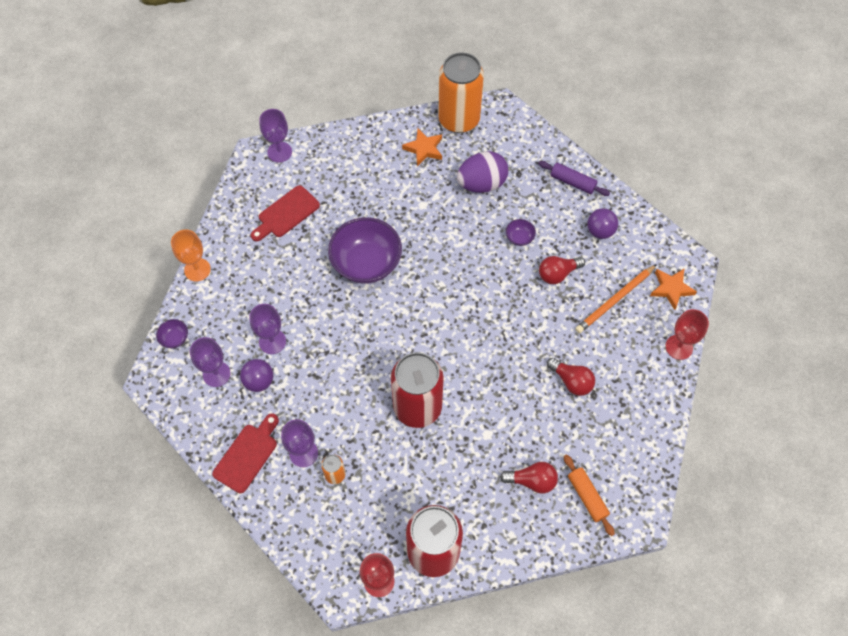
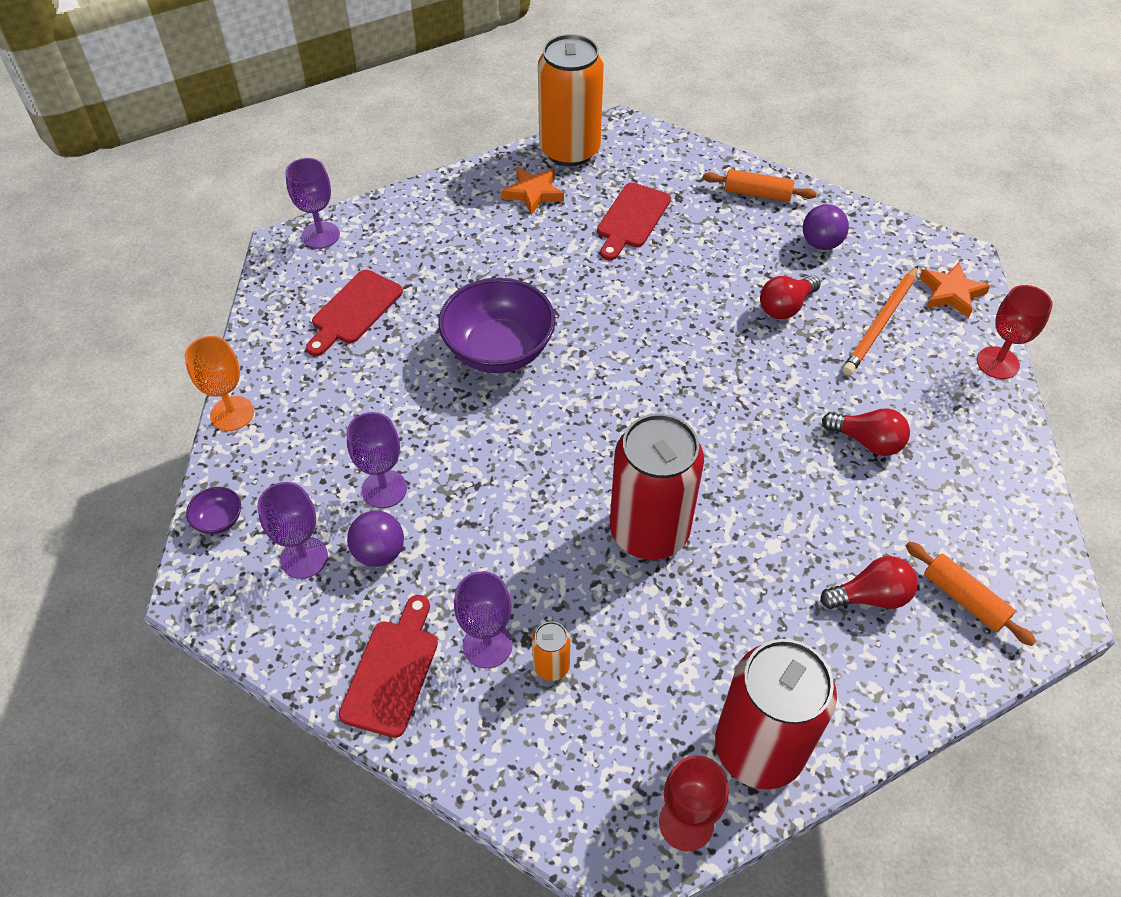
camera: 15 degrees left, 10 degrees down
(481, 184) = (631, 219): purple egg -> red cutting board
(519, 238) = (712, 273): purple bowl -> none
(572, 182) = (757, 194): purple rolling pin -> orange rolling pin

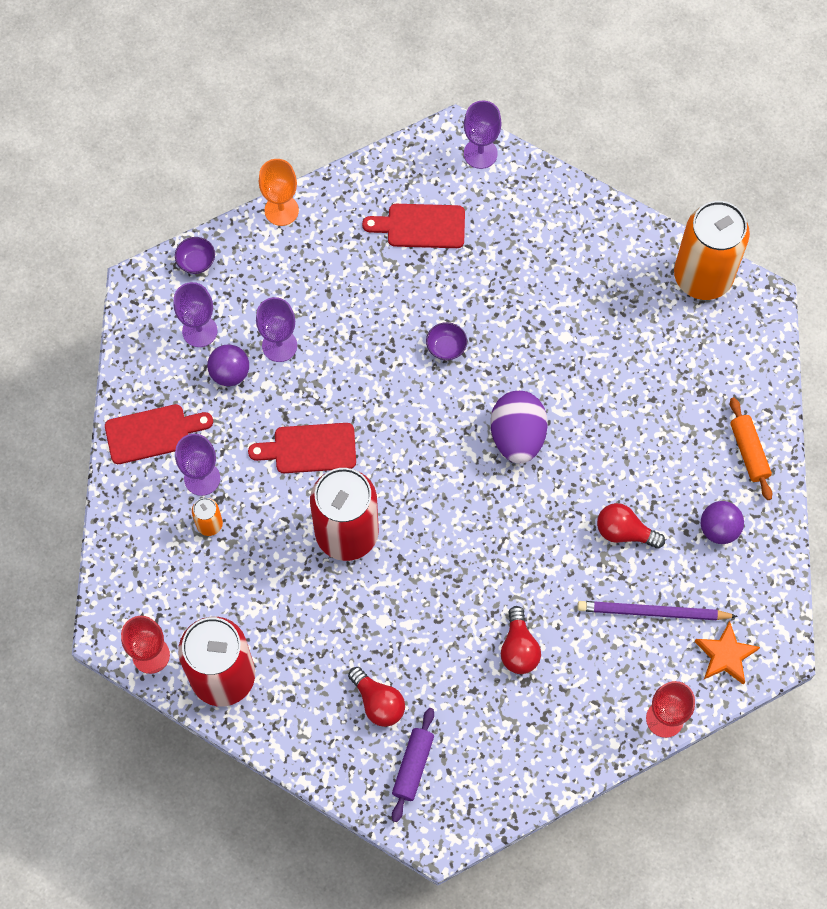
camera: 60 degrees right, 15 degrees up
(499, 350) = (446, 347): purple bowl -> purple bowl, size x0.42
(533, 193) = (630, 277): orange star -> none
(631, 219) = (650, 368): red cutting board -> red cutting board (309, 449)
(634, 339) = (517, 437): none -> purple egg
(881, 323) = (652, 612): orange pencil -> purple pencil
(964, 598) = (413, 766): orange rolling pin -> purple rolling pin

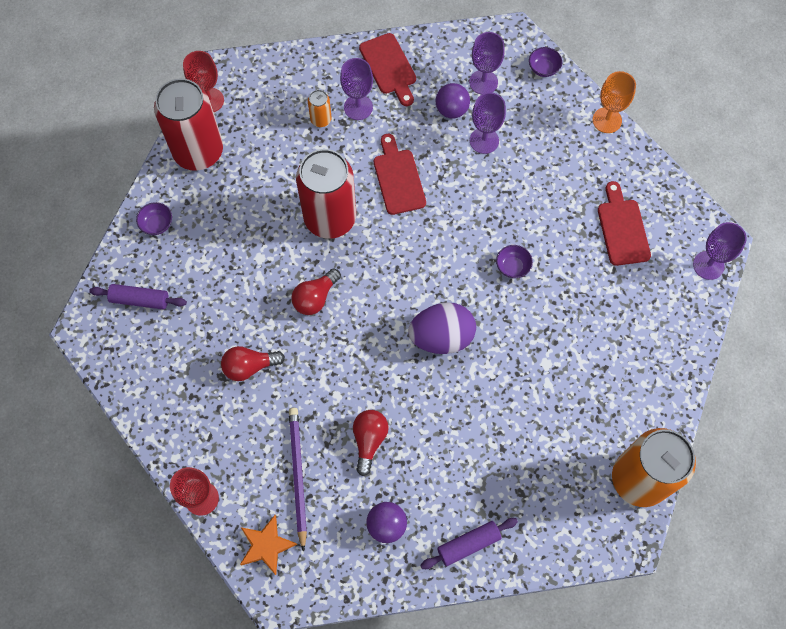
camera: 80 degrees right, 0 degrees up
(315, 737) = (157, 224): none -> purple bowl
(378, 702) = (190, 265): red light bulb -> red light bulb (315, 298)
(748, 452) = (468, 544): orange rolling pin -> purple rolling pin

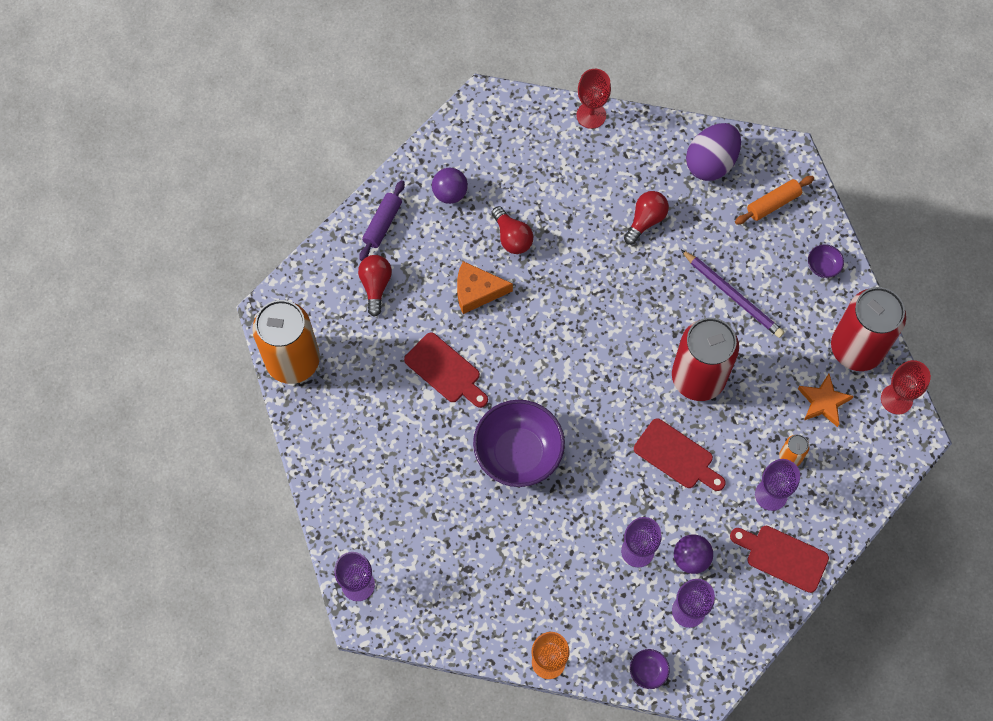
camera: 140 degrees right, 0 degrees up
(140, 300) = (773, 203): purple rolling pin -> orange rolling pin
(266, 545) = (519, 121): orange star -> orange star (823, 402)
(298, 475) = (540, 178): purple pencil -> purple pencil (733, 295)
(315, 298) = (647, 306): red light bulb -> red light bulb (375, 286)
(437, 417) = (477, 291): none -> orange cheese
(441, 337) = (525, 352): purple egg -> purple egg (711, 163)
(512, 267) = (518, 453): purple bowl -> purple bowl, size x2.38
(622, 228) = (455, 561): red cutting board -> red cutting board (445, 370)

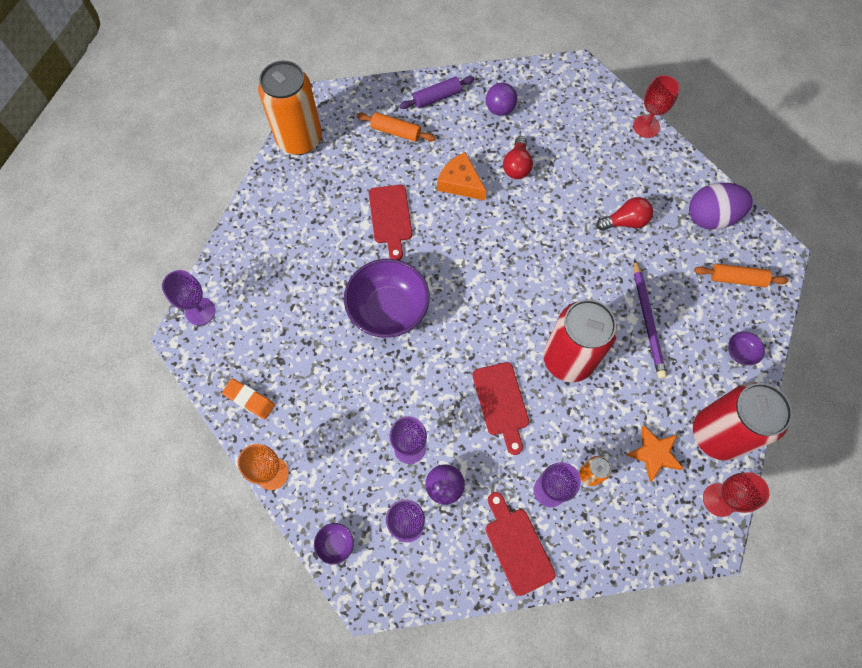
camera: 40 degrees right, 0 degrees up
(375, 286) = (396, 132): red light bulb -> orange rolling pin
(473, 621) = (249, 399): none -> orange eraser

